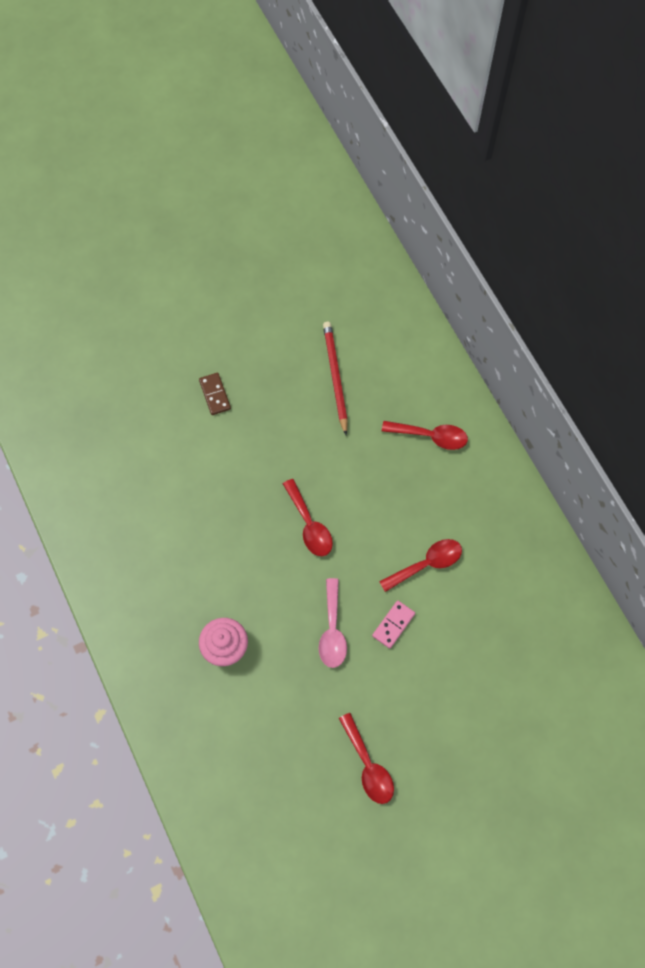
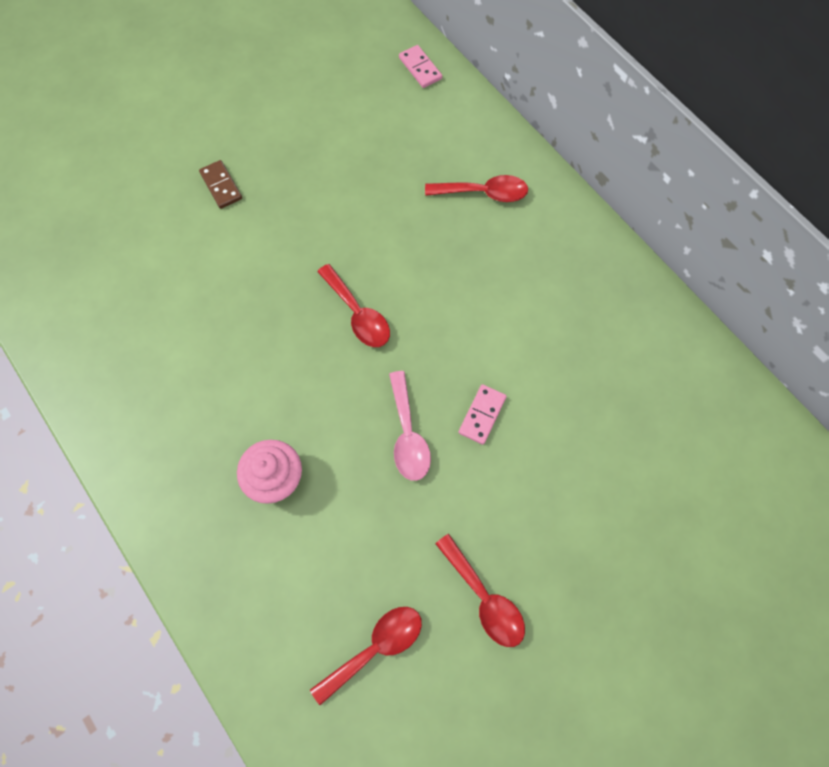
camera: 10 degrees left, 0 degrees up
(335, 377) = (360, 146): red pencil -> none
(398, 311) = (420, 68): none -> pink domino
(427, 564) = (508, 336): red spoon -> red spoon (375, 647)

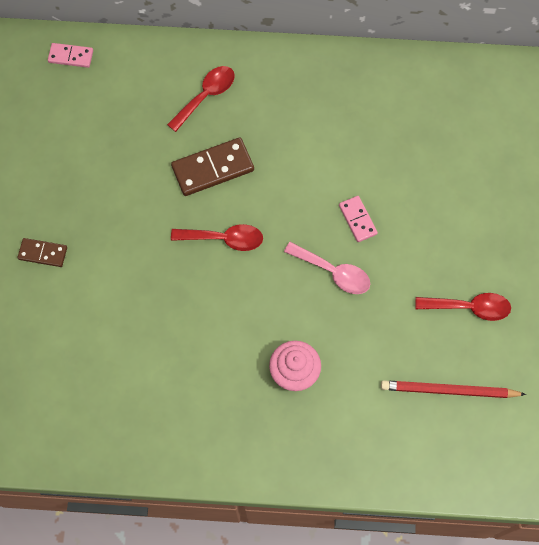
camera: 50 degrees left, 0 degrees up
(375, 647) = (449, 391): red spoon -> red pencil
(418, 252) = (213, 169): none -> brown domino

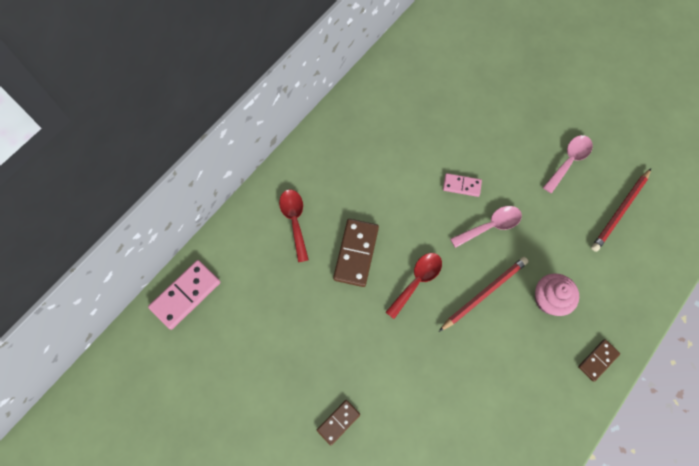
camera: 55 degrees left, 0 degrees up
(71, 56) = (186, 295): pink domino -> pink domino, size x1.71
(256, 307) = (484, 293): none -> red pencil
(262, 453) = (598, 360): none -> brown domino
(469, 307) = (569, 161): red spoon -> pink spoon

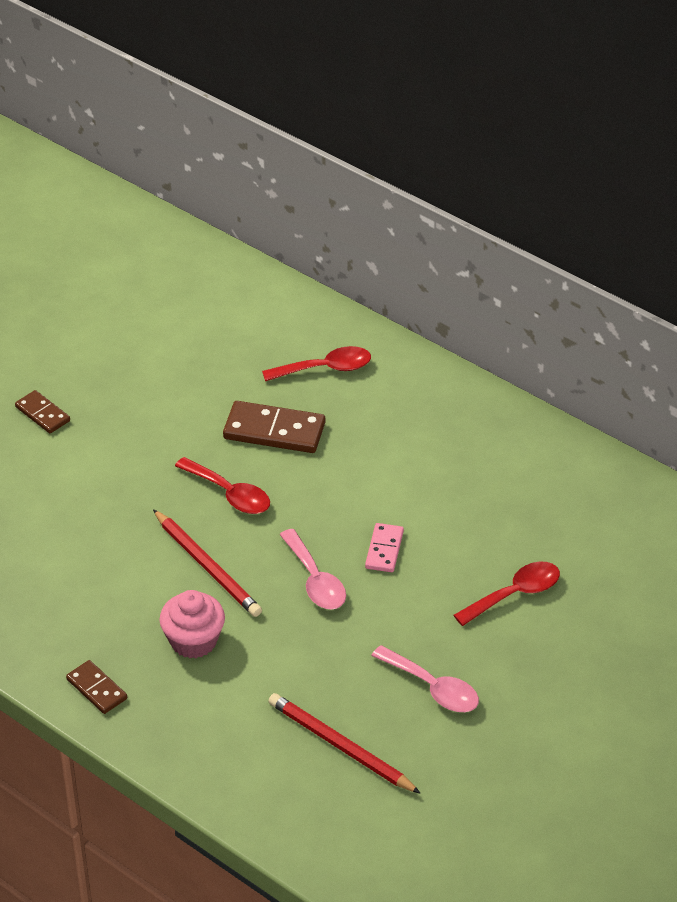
camera: 90 degrees right, 25 degrees down
(186, 295) = (220, 272): pink domino -> none
(492, 116) = (515, 594): none -> red spoon

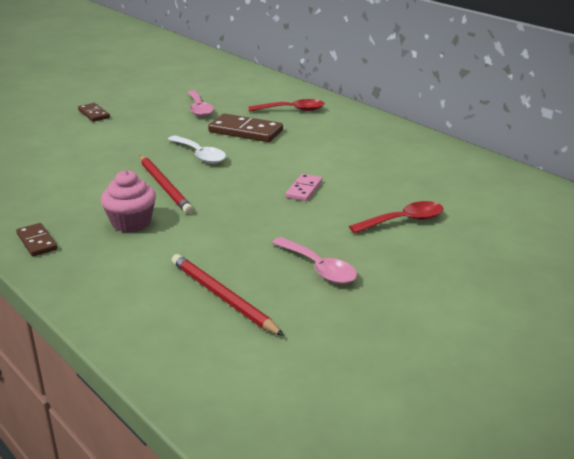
camera: 10 degrees right, 15 degrees down
(230, 494) = (200, 155): red spoon -> white spoon
(315, 580) = (244, 200): pink spoon -> pink spoon (199, 109)

